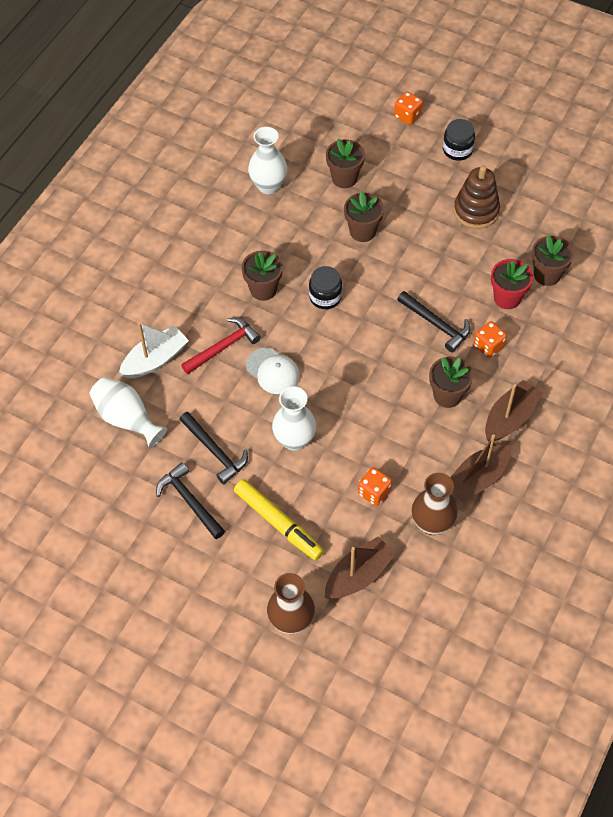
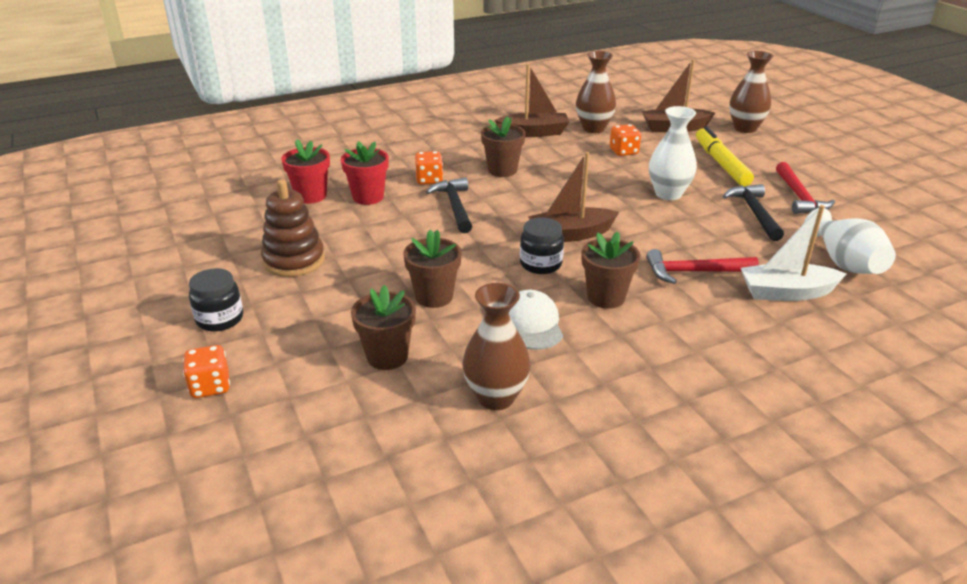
camera: 145 degrees left, 25 degrees down
(189, 501) = (799, 197): black hammer -> red hammer
(268, 185) = (496, 397): white vase -> brown vase
(273, 371) = (652, 237): white cap -> white cap (531, 324)
(510, 418) = (469, 145): brown boat -> brown boat (570, 234)
(547, 275) = (311, 196): brown flower pot -> red flower pot

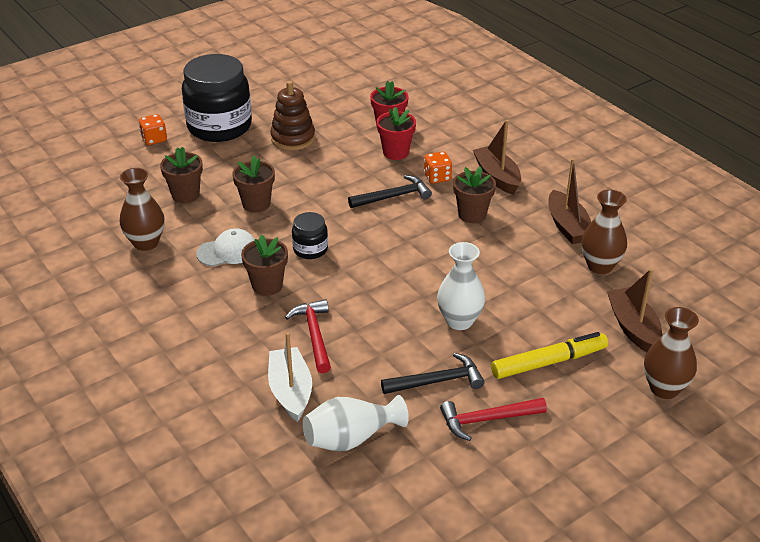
camera: 80 degrees right, 5 degrees up
(220, 319) = (219, 127): black jar -> black jar, size x2.15
(570, 234) = (362, 262): brown boat -> brown boat (497, 177)
(623, 151) = (548, 289): orange dice -> none

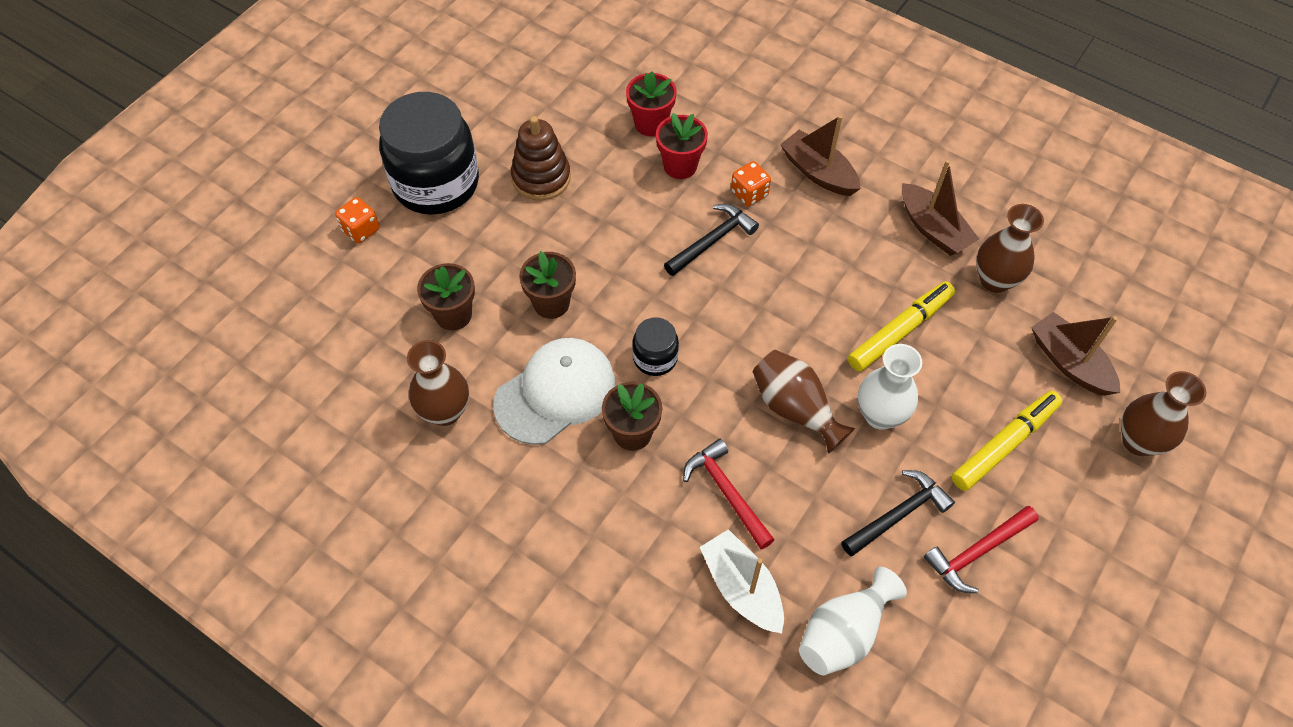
camera: 20 degrees left, 20 degrees up
(227, 251) = (555, 393): white cap -> white cap, size x1.62
(395, 301) = (795, 409): none -> brown vase
(472, 215) = (818, 243): brown flower pot -> none
(505, 277) = (900, 331): none -> yellow marker

